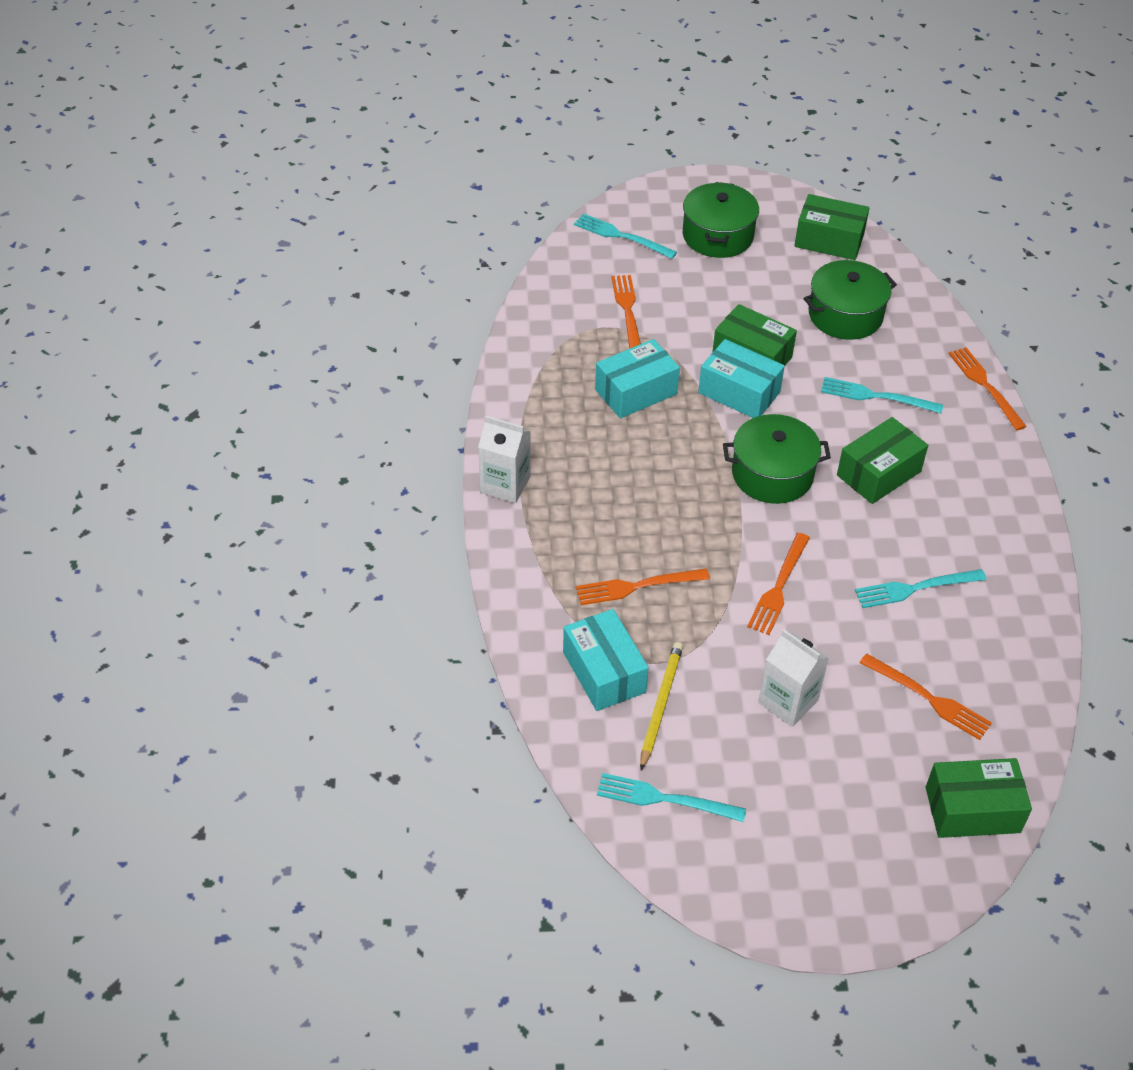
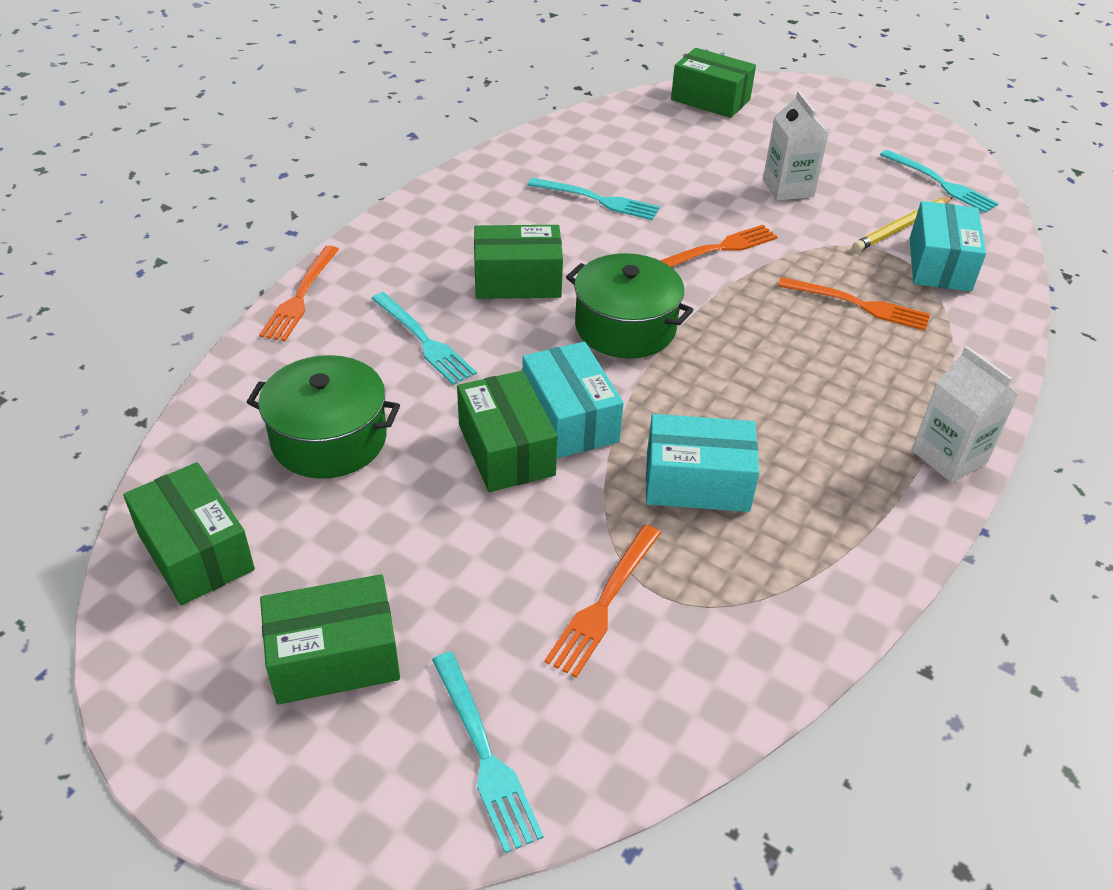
camera: 145 degrees left, 5 degrees down
(717, 236) = (334, 658): green pot -> green box
(930, 699) = (671, 148): orange fork -> none

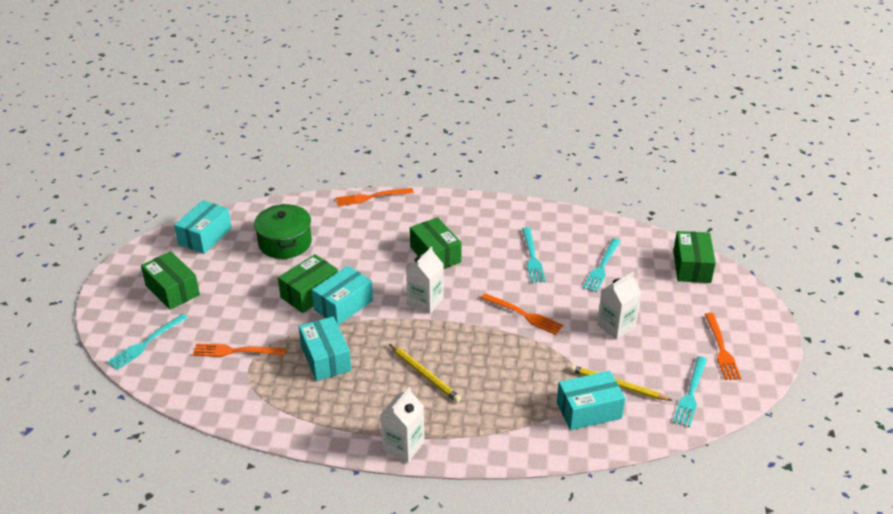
camera: 65 degrees right, 5 degrees down
(196, 552) = (205, 236): green box -> turquoise box
(424, 341) = (366, 243): turquoise fork -> turquoise fork (601, 267)
(625, 327) = (425, 302): green pot -> white carton
(797, 383) = (425, 375): none -> yellow pencil
(860, 305) = (515, 384): orange fork -> orange fork (721, 350)

